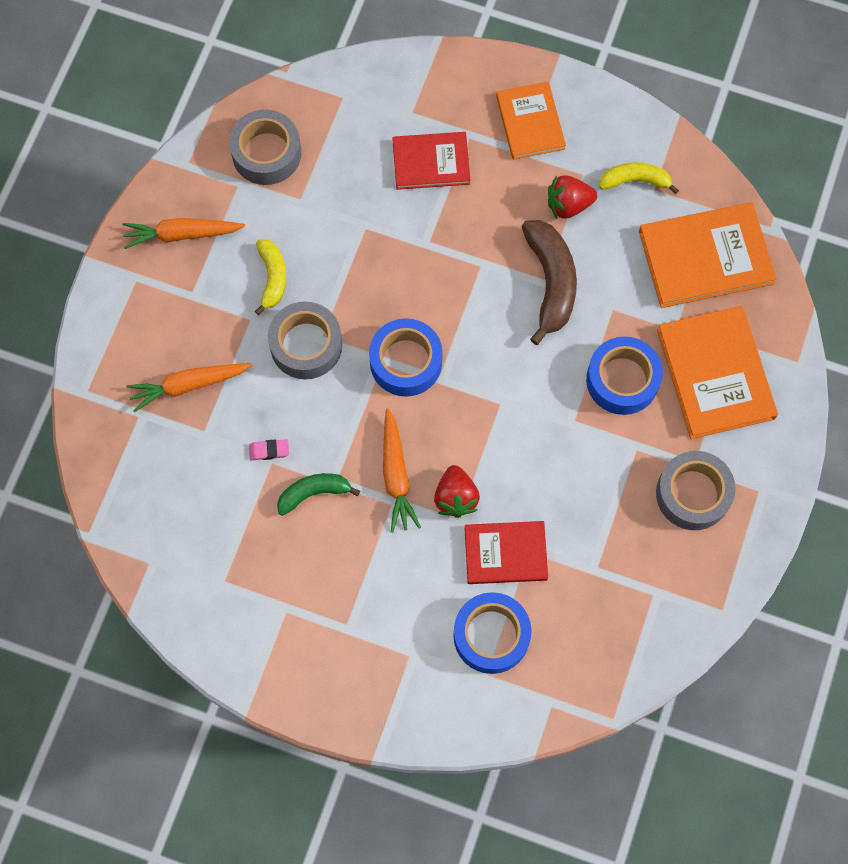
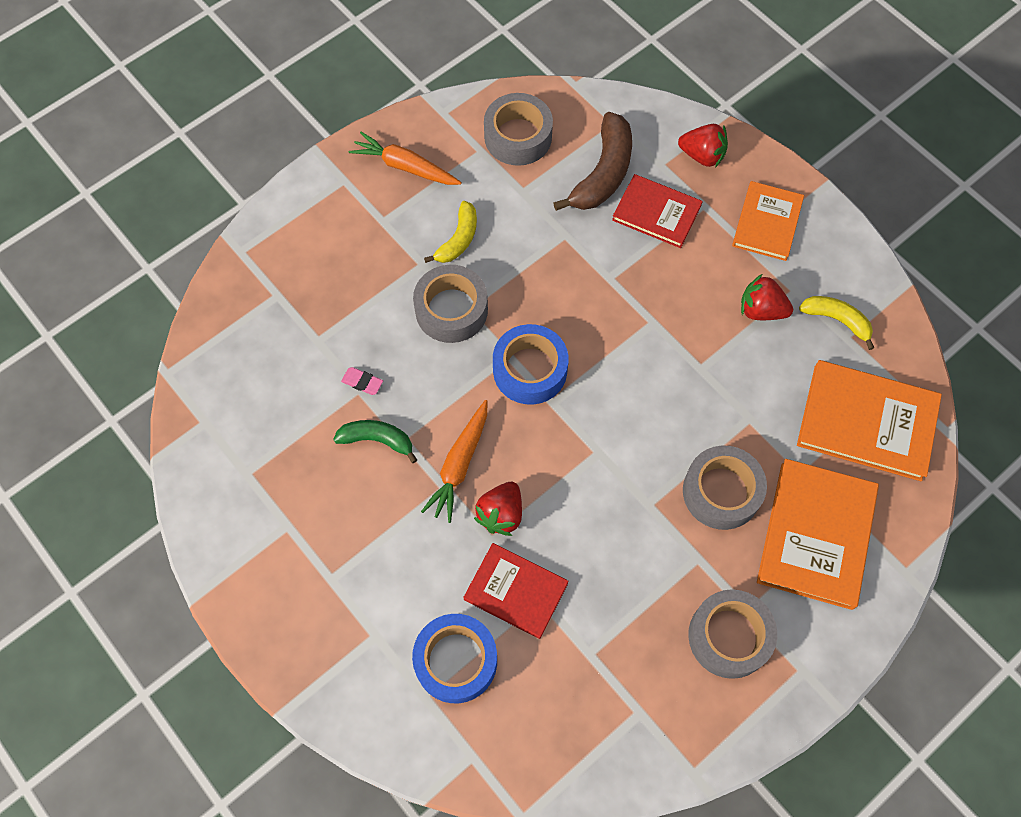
camera: 30 degrees right, 5 degrees down
(188, 385) = (330, 291): orange carrot -> none
(440, 87) = (702, 155): none -> red strawberry
(550, 282) = (704, 369): brown banana -> brown banana (603, 173)
(622, 380) = (721, 492): blue tape -> grey tape

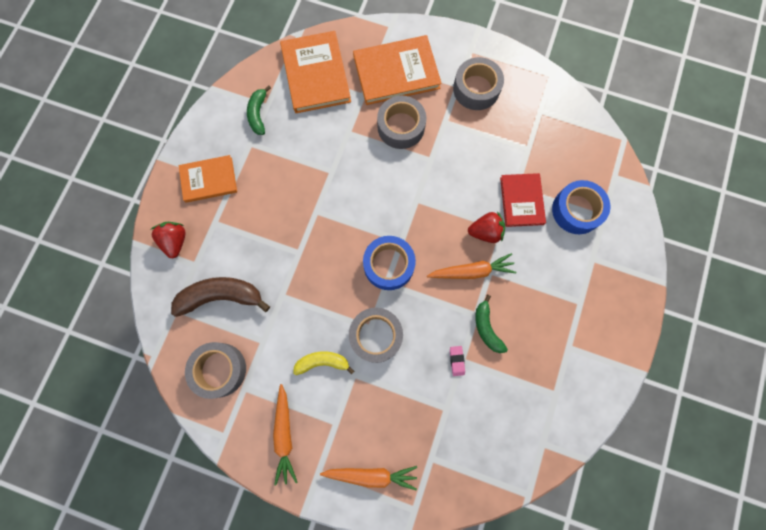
camera: 120 degrees left, 10 degrees up
(305, 228) = (371, 474): none -> orange carrot
(656, 213) = (235, 248): red book -> none
(761, 310) = (274, 156): red strawberry -> none
(837, 320) = (258, 114): yellow banana -> green banana

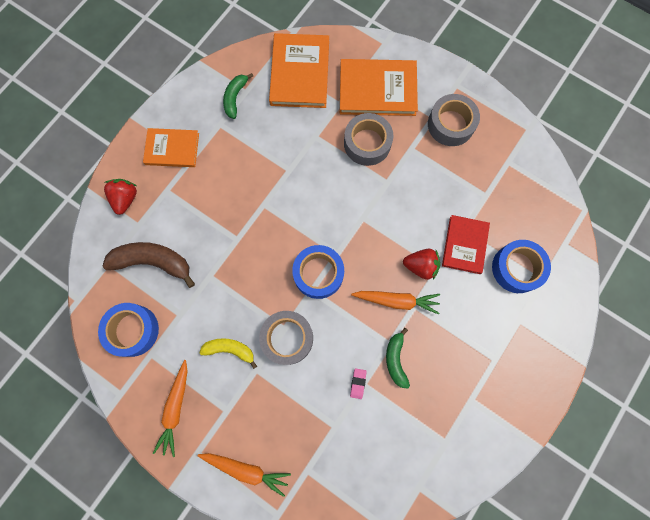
camera: 15 degrees right, 0 degrees up
(219, 370) = (133, 330): grey tape -> blue tape

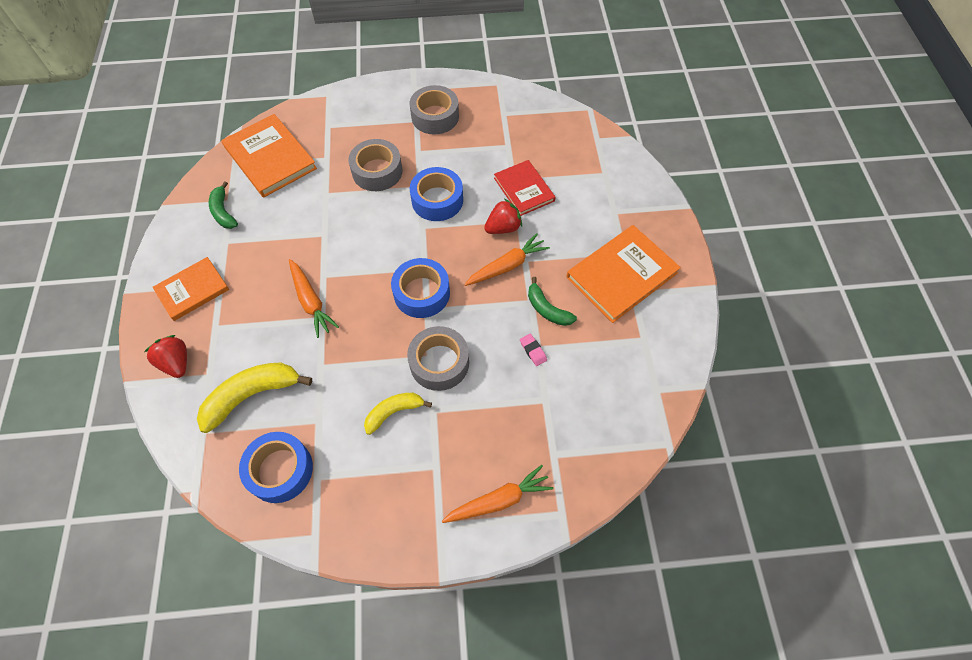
camera: 40 degrees left, 15 degrees down
(153, 262) = (252, 396): brown banana -> yellow banana
(175, 408) = (384, 504): orange carrot -> orange carrot (311, 302)
(377, 89) = (351, 129): orange book -> orange book (621, 275)
(517, 268) = (578, 178): blue tape -> blue tape (437, 200)

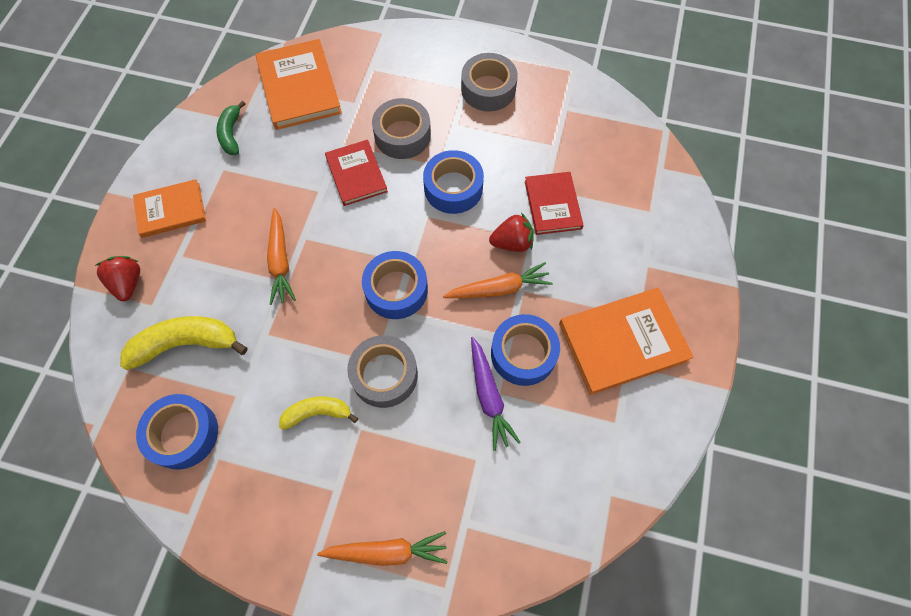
camera: 20 degrees right, 5 degrees up
(349, 213) = (356, 174): none -> red book
(533, 351) = (489, 396): pink eraser -> purple carrot
(547, 309) = (523, 354): green banana -> blue tape

